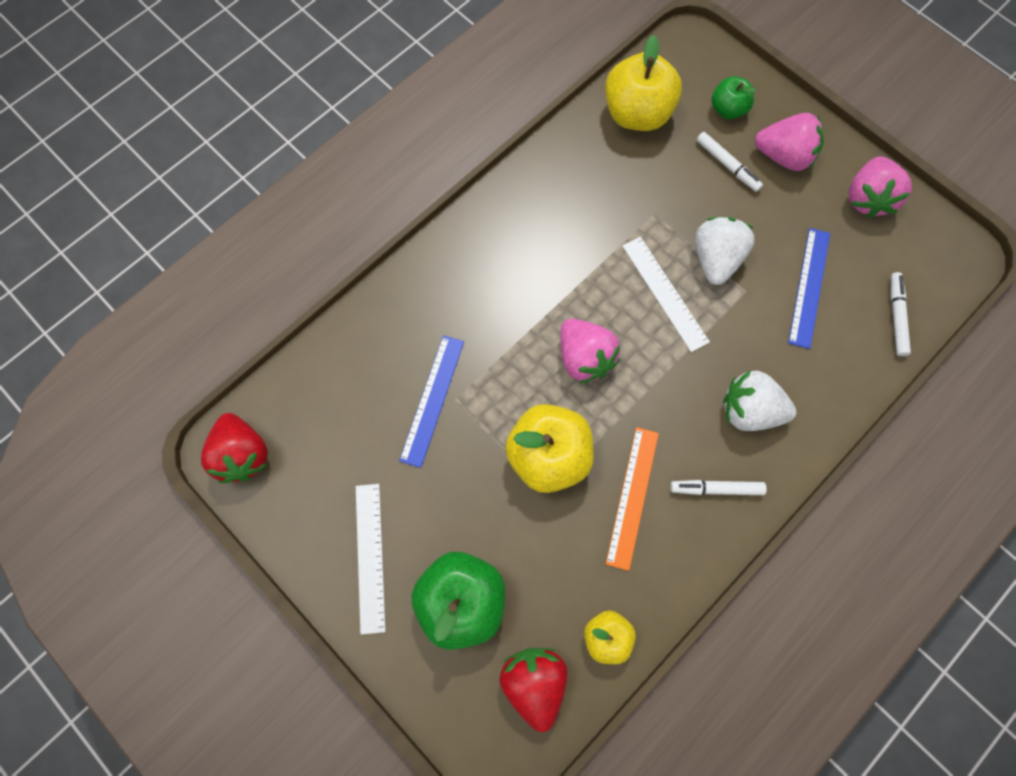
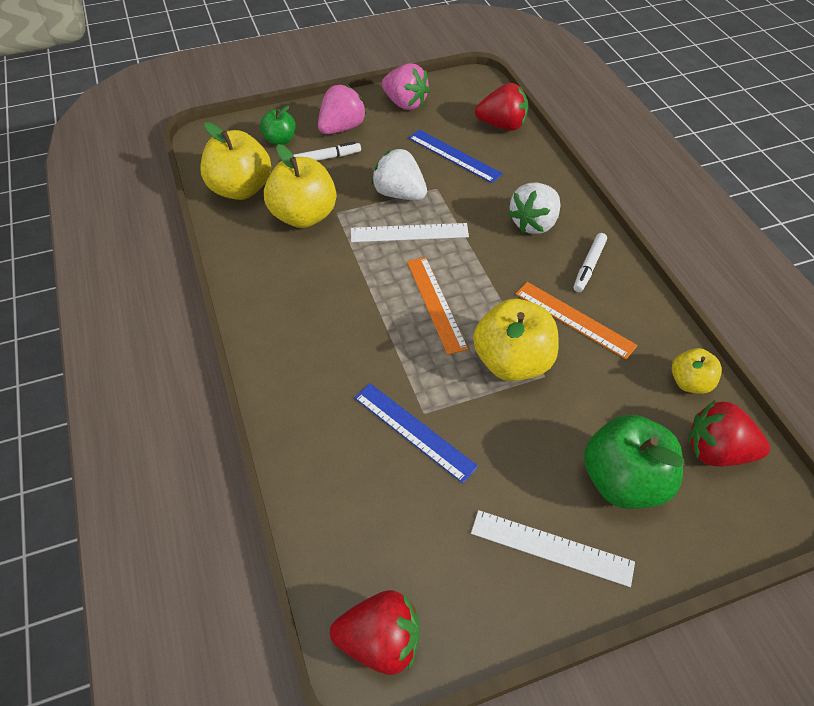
camera: 65 degrees left, 20 degrees down
(584, 358) = (436, 303): pink strawberry -> orange ruler
(633, 187) = (304, 216): none -> yellow apple
(896, 316) = (502, 125): white marker -> red strawberry

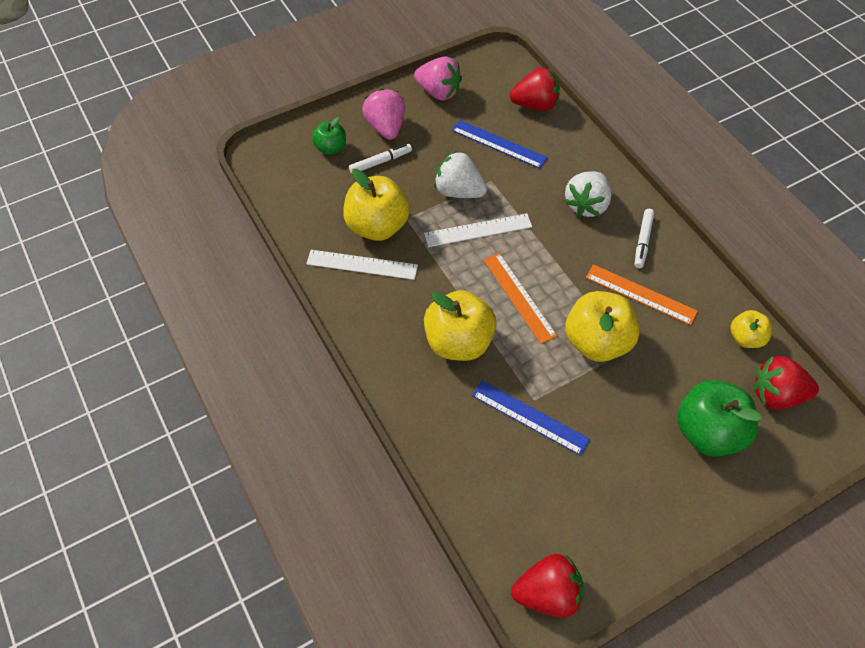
camera: 10 degrees left, 5 degrees up
(241, 189) = (310, 206): yellow apple -> yellow apple (458, 342)
(342, 128) = (386, 127): pink strawberry -> pink strawberry turned 45 degrees counterclockwise
(551, 547) = (662, 496): white ruler -> white ruler (362, 264)

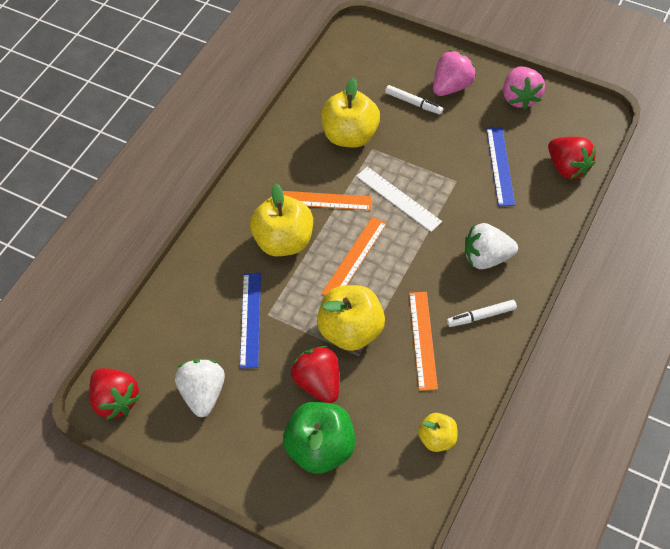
camera: 60 degrees right, 0 degrees up
(331, 148) = (400, 67): green apple -> none
(362, 264) = (308, 146): white ruler -> none
(434, 288) = (321, 200): none -> orange ruler
(459, 191) = (427, 166): white strawberry -> white strawberry (203, 393)
(776, 395) = (394, 486): red strawberry -> red strawberry (318, 383)

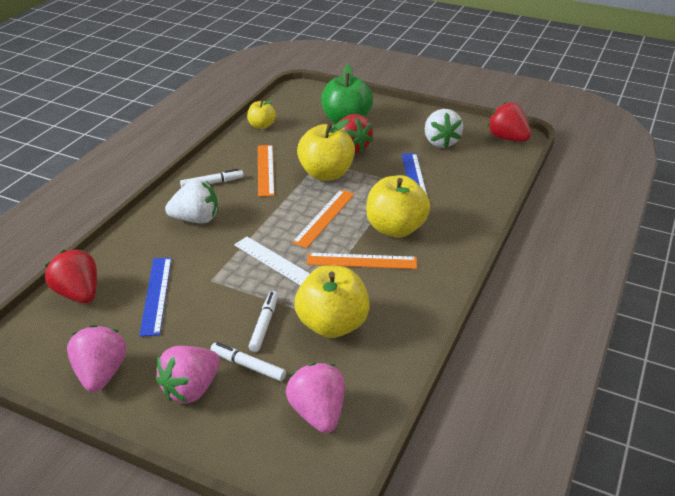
camera: 175 degrees right, 20 degrees down
(362, 70) = (318, 413): none -> pink strawberry
(405, 136) = (264, 325): none -> white marker

